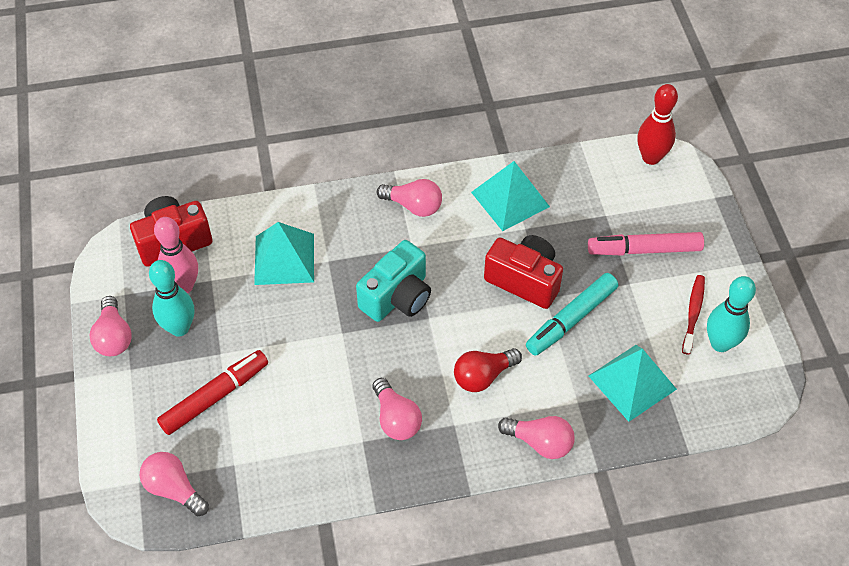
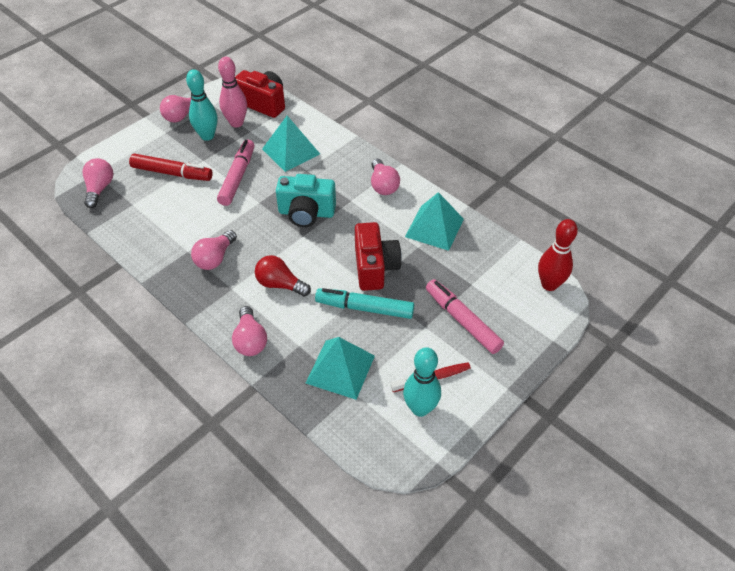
camera: 55 degrees right, 5 degrees down
(282, 333) = (237, 177): none -> pink marker

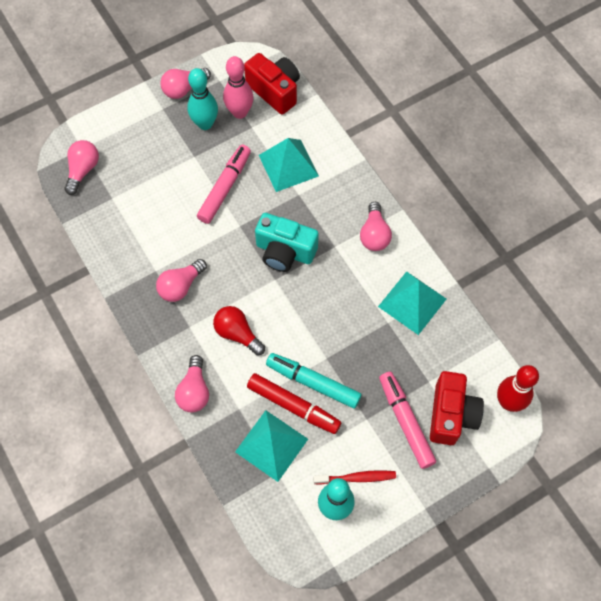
camera: 15 degrees right, 15 degrees up
(172, 173) = (159, 166): red marker -> red marker (293, 406)
(375, 267) = (336, 337): red camera -> red camera (451, 415)

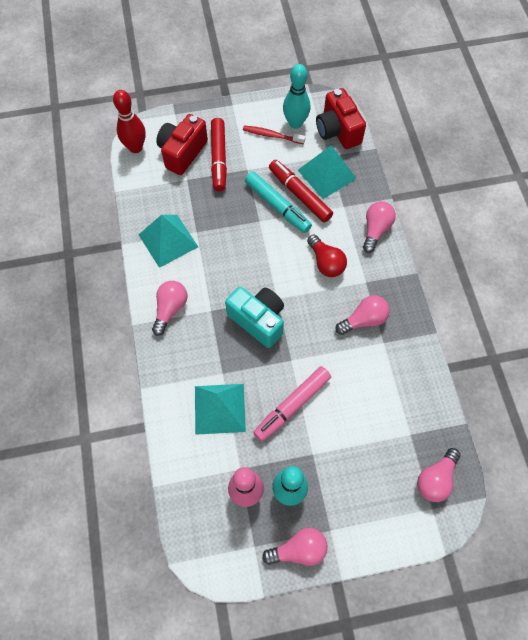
camera: 160 degrees left, 0 degrees up
(275, 91) = (197, 507): red camera -> red camera (338, 131)
(405, 422) = (219, 158): pink marker -> red marker

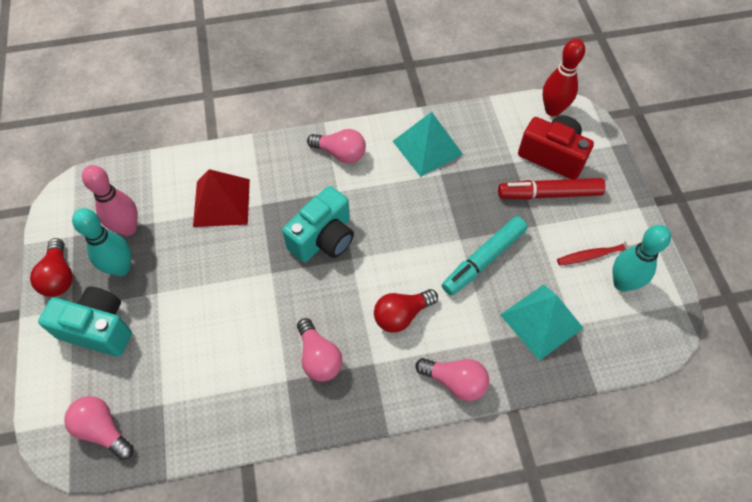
camera: 90 degrees right, 5 degrees down
(219, 408) = (221, 202): turquoise pyramid -> red pyramid
(272, 135) = (596, 254): red toothbrush -> red toothbrush turned 120 degrees counterclockwise
(292, 406) = (215, 273): pink marker -> none
(299, 195) = (504, 286): red marker -> none
(299, 549) = (59, 276): pink light bulb -> red light bulb
(338, 131) = (619, 339): red camera -> none
(349, 501) = (98, 329): none -> turquoise camera

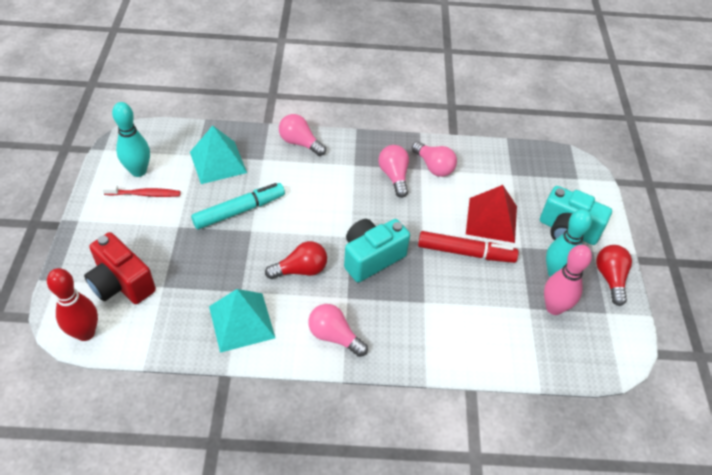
camera: 170 degrees left, 10 degrees down
(103, 430) = (553, 169): pink light bulb -> pink light bulb (433, 167)
(221, 202) = (463, 312): red pyramid -> red pyramid (491, 220)
(401, 315) = (323, 188): red light bulb -> red light bulb (301, 270)
(549, 194) = (149, 249): red marker -> red marker (465, 252)

